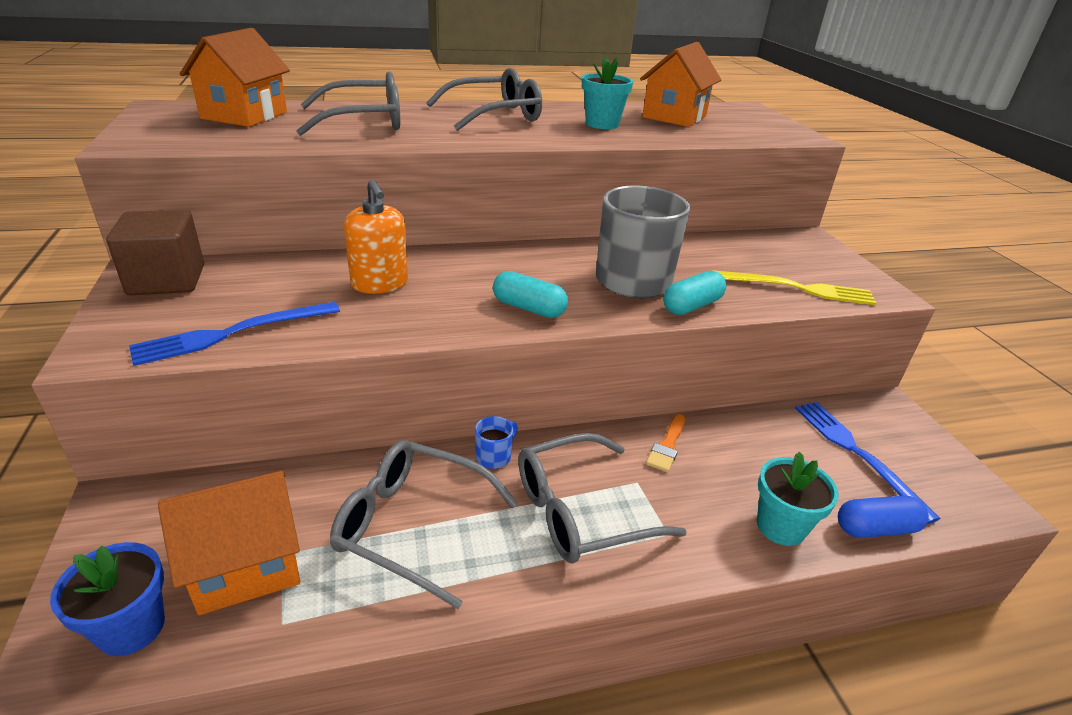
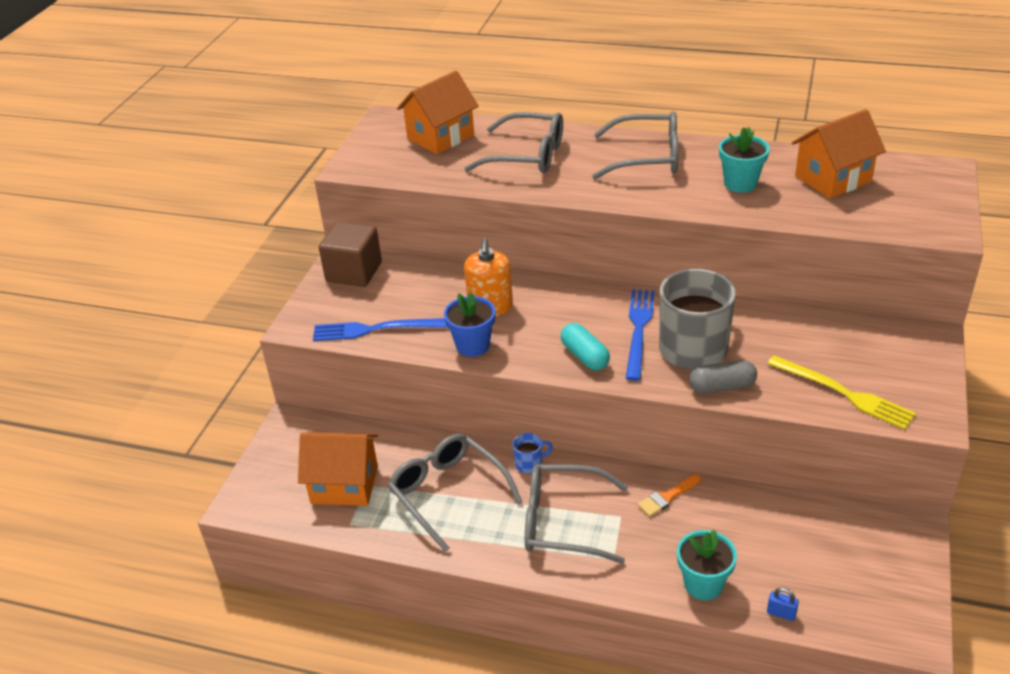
camera: 35 degrees right, 5 degrees up
(131, 628) = (278, 498): blue flower pot -> blue flower pot (473, 345)
(692, 306) = (722, 387): turquoise capsule -> grey capsule
(856, 453) = (830, 556): blue fork -> blue fork (639, 330)
(876, 528) = (781, 613): blue capsule -> blue padlock

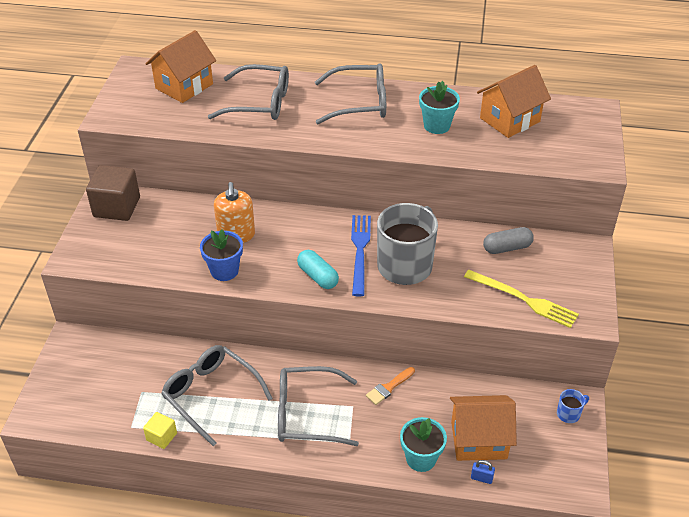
camera: 10 degrees left, 5 degrees up
(344, 485) = (123, 393): orange house -> orange house (478, 440)
(375, 329) = (140, 259): blue fork -> none
(385, 537) = (161, 437): none -> yellow cube
(529, 463) = (276, 365): blue mug -> blue mug (569, 414)
(722, 387) = (429, 298): grey capsule -> grey capsule (507, 248)

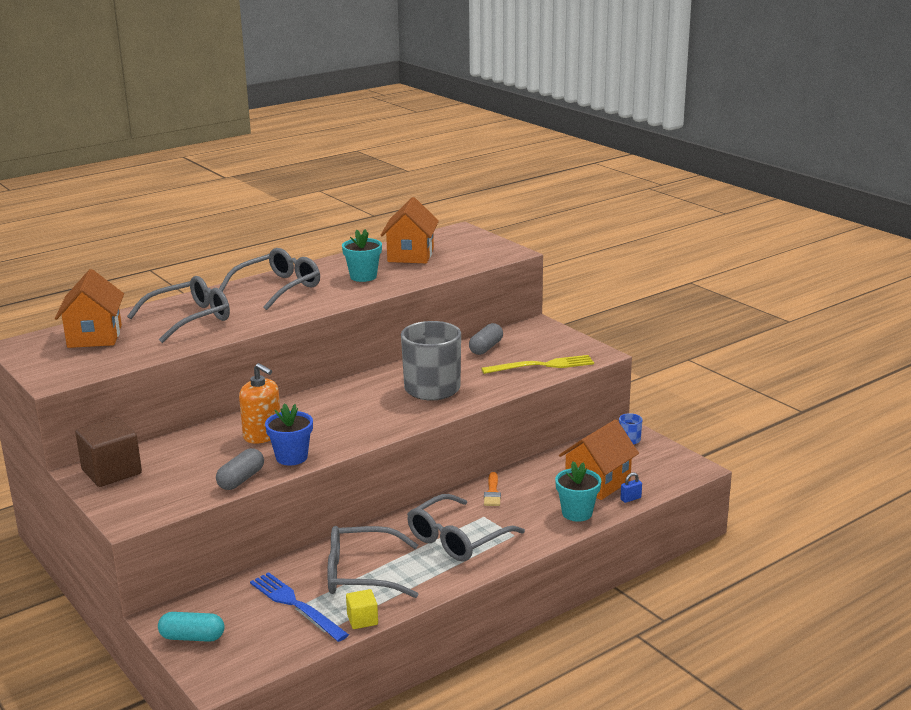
camera: 45 degrees left, 20 degrees down
(170, 270) = (241, 479): none -> grey capsule
(318, 276) = (375, 424): turquoise capsule -> turquoise capsule (192, 637)
(360, 251) = (383, 397): blue fork -> blue fork (296, 605)

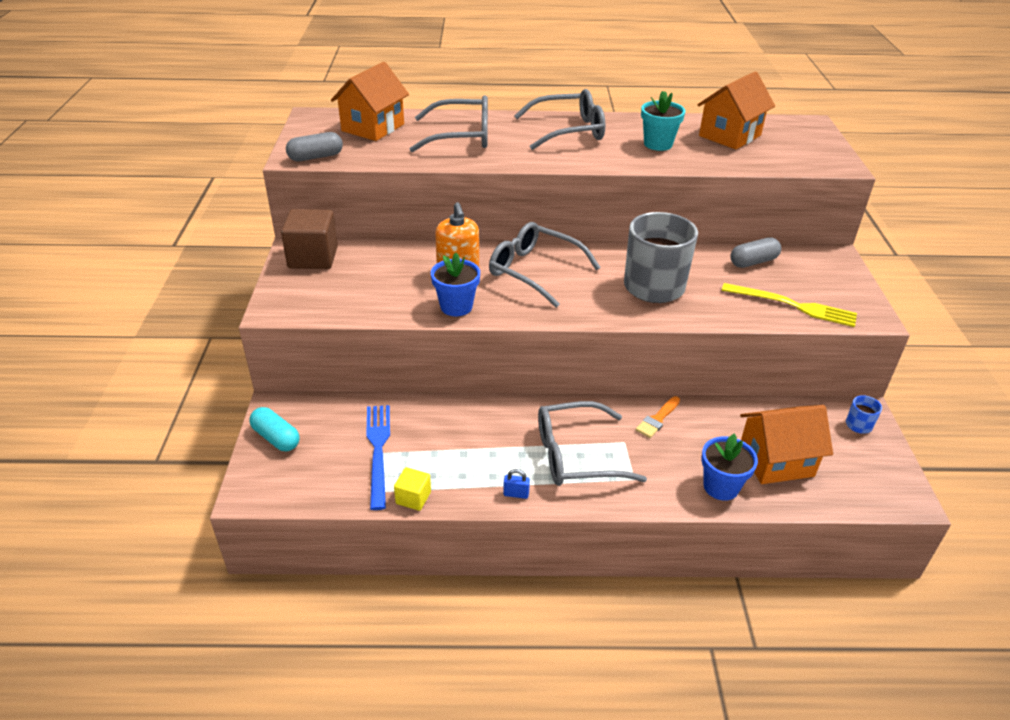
camera: 35 degrees right, 15 degrees up
(241, 479) = (393, 310): grey capsule -> grey capsule (316, 157)
(362, 574) = (460, 448): grey glasses -> grey glasses (535, 271)
(577, 513) = (721, 487): turquoise flower pot -> blue flower pot
(630, 499) = (795, 499): blue padlock -> blue padlock (516, 494)

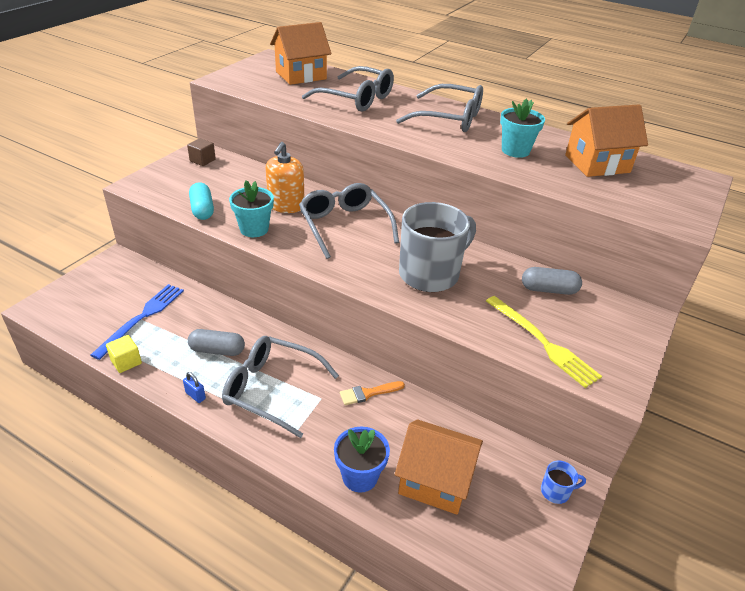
camera: 30 degrees right, 0 degrees up
(276, 438) = (93, 279): turquoise capsule -> turquoise capsule (202, 209)
(313, 257) = (202, 160): brown cube -> brown cube, size x0.53
(316, 157) = (233, 83): grey capsule -> grey capsule (217, 350)
(456, 306) = (254, 229): blue flower pot -> turquoise flower pot

